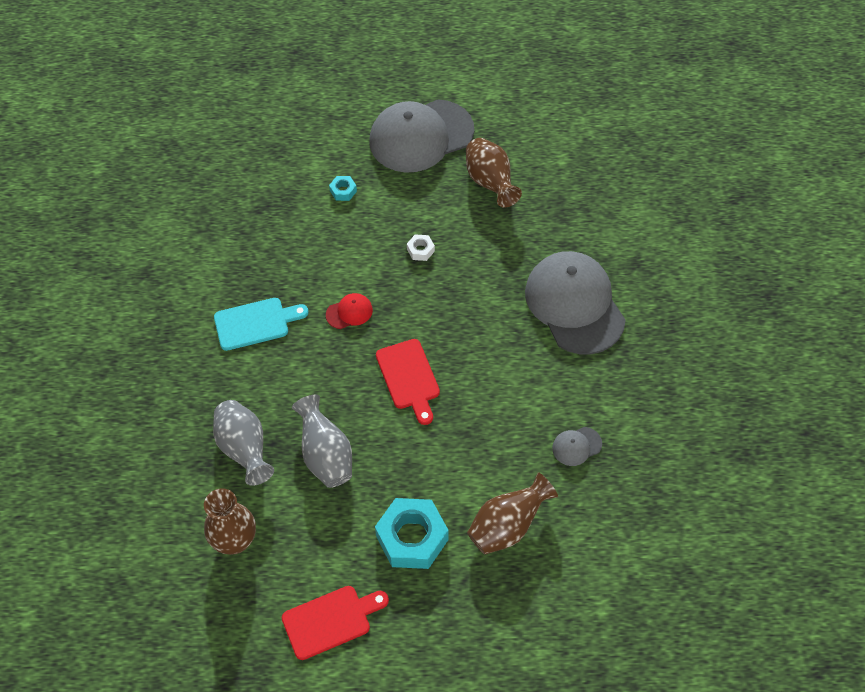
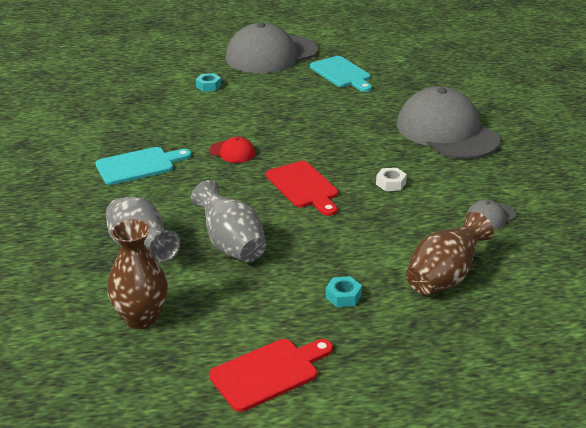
camera: 10 degrees left, 25 degrees down
(349, 312) = (232, 152): red cap -> red cap turned 60 degrees clockwise
(412, 538) = (343, 296): turquoise nut -> turquoise nut, size x0.44
(420, 250) = (290, 112): white nut -> white nut (390, 183)
(490, 183) = (342, 73): brown vase -> turquoise cutting board

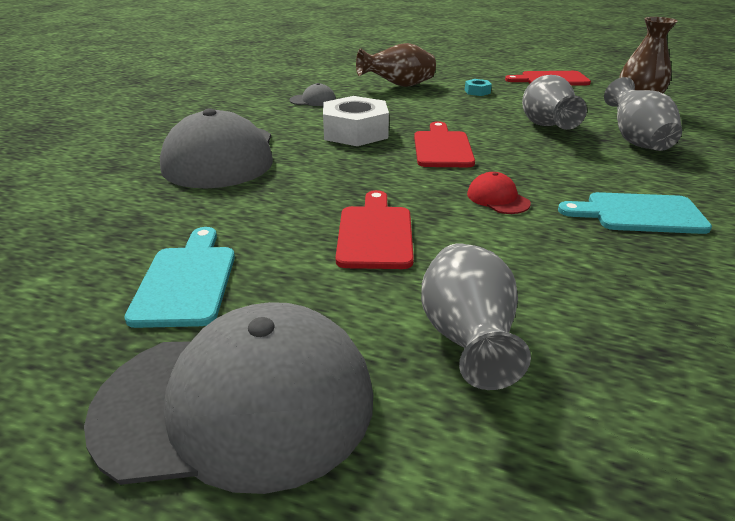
camera: 150 degrees left, 0 degrees up
(208, 86) = (466, 339): turquoise nut -> grey vase
(284, 112) = (375, 234): none -> red cutting board
(390, 183) = (355, 132): white nut -> white nut, size x2.26

